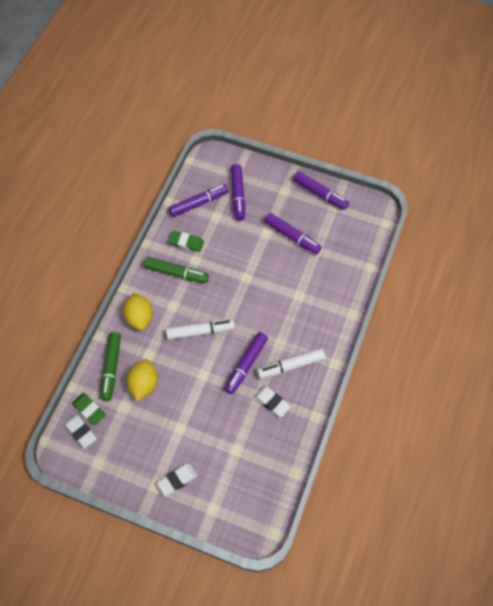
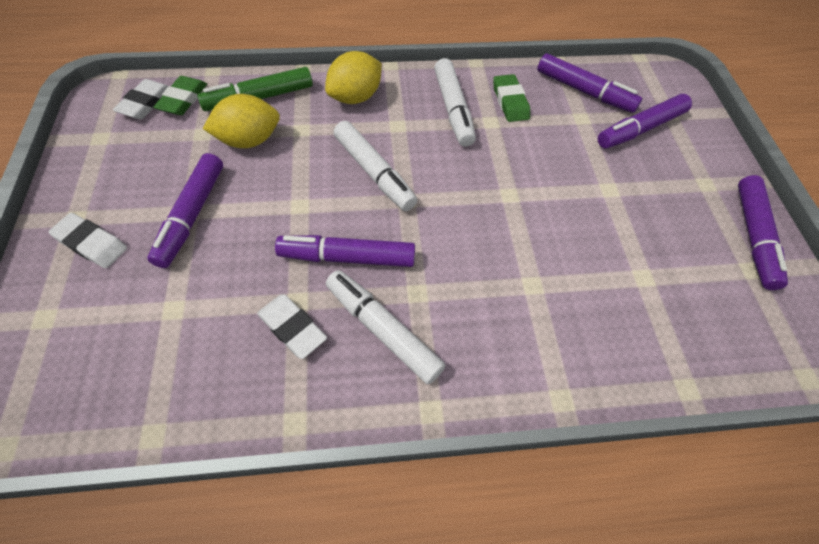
camera: 60 degrees right, 5 degrees down
(176, 273) = (453, 109): green marker -> white marker
(271, 402) = (292, 328): white eraser -> white eraser turned 60 degrees counterclockwise
(292, 236) = (635, 228): purple marker -> purple marker (192, 215)

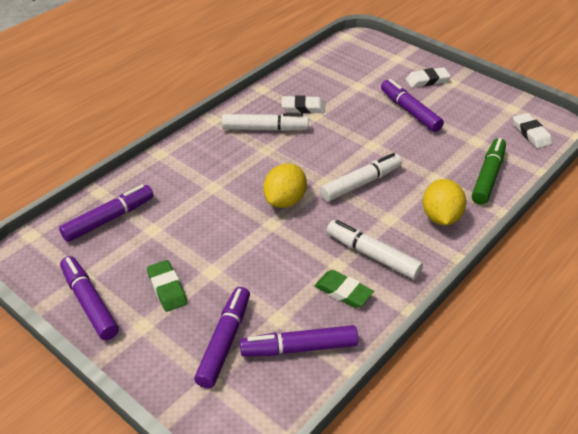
camera: 140 degrees right, 15 degrees down
(183, 99) = (520, 148): green eraser -> green eraser (167, 288)
(249, 140) = (448, 153): yellow lemon -> yellow lemon (285, 200)
(347, 257) = (317, 141): purple marker -> purple marker (109, 219)
(374, 172) = (361, 183): white marker -> white marker turned 135 degrees clockwise

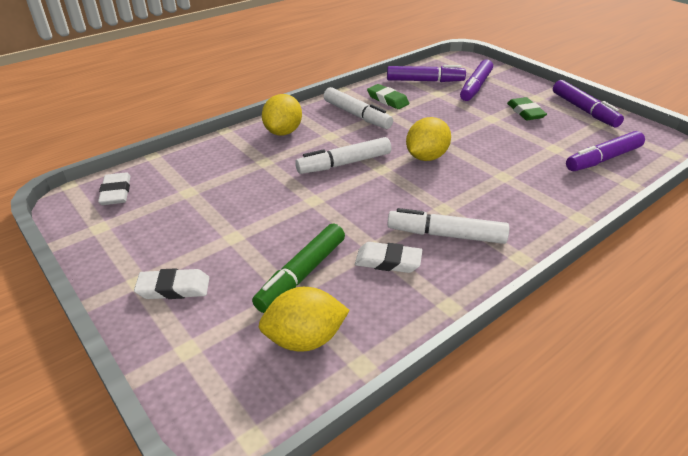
camera: 170 degrees left, 5 degrees down
(339, 67) = (305, 339): none -> yellow lemon
(410, 111) = (239, 238): purple marker -> none
(488, 176) = (210, 157): green marker -> green marker (302, 274)

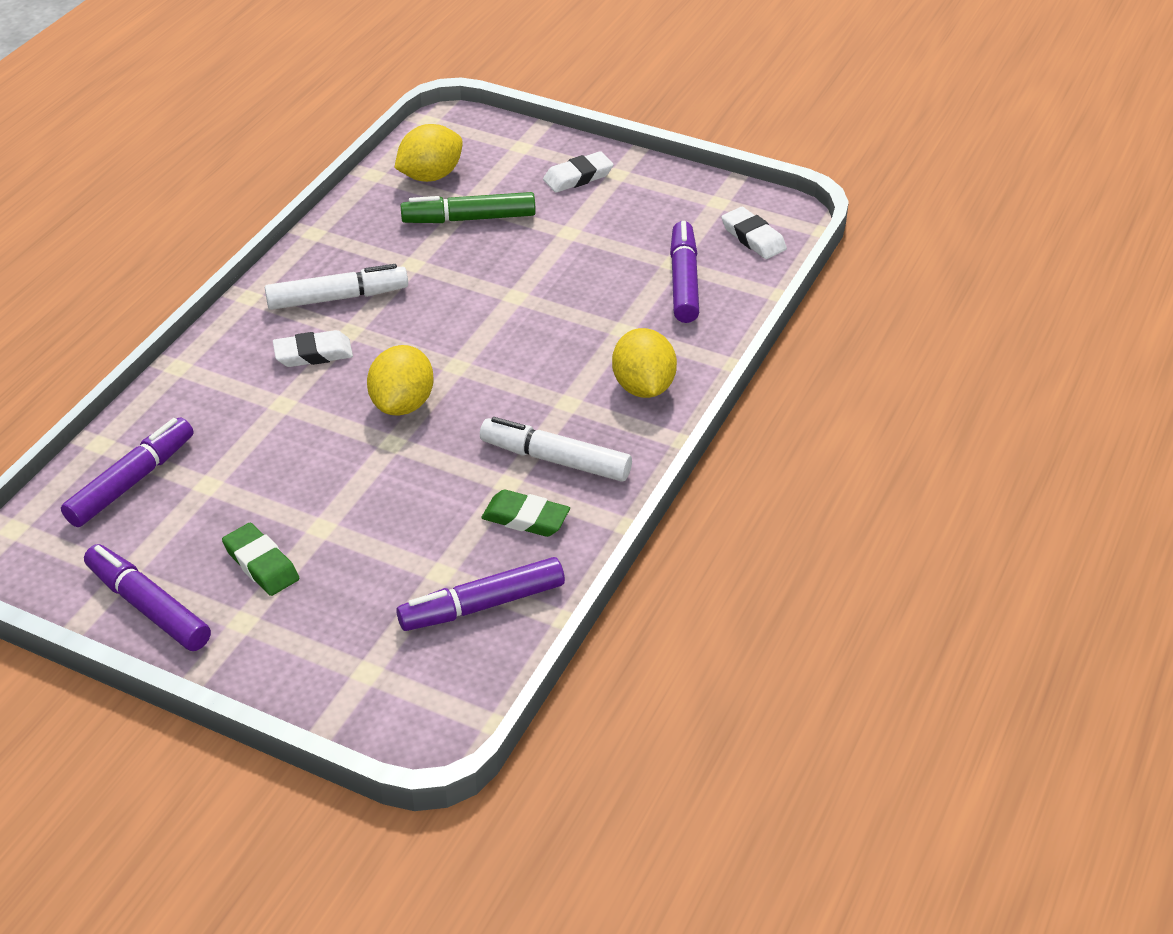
camera: 155 degrees right, 5 degrees up
(302, 274) = (469, 219): green marker -> green marker turned 105 degrees counterclockwise
(344, 164) = (512, 357): white marker -> none
(388, 261) = (390, 253): white eraser -> white eraser (313, 354)
(475, 87) = (372, 618): purple marker -> purple marker (683, 281)

